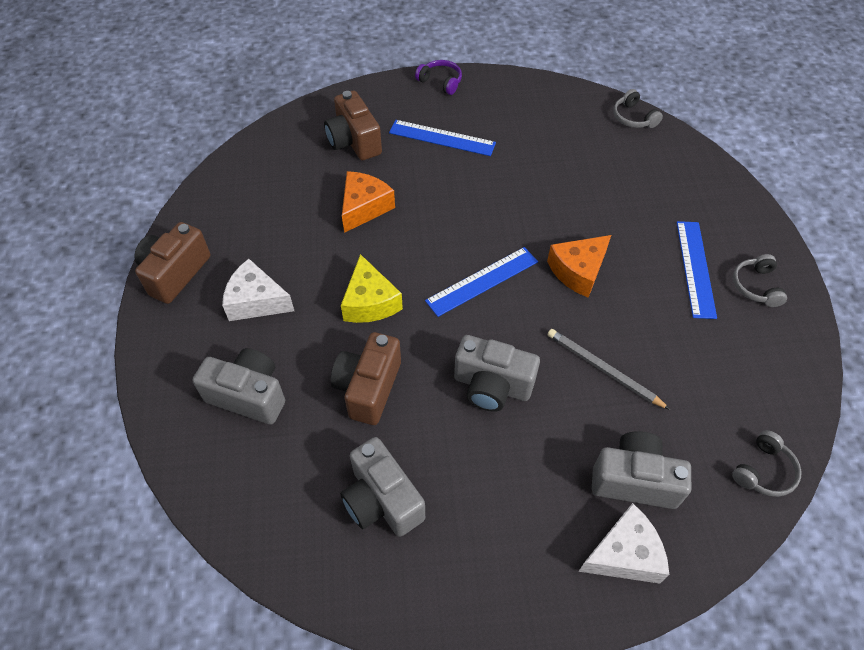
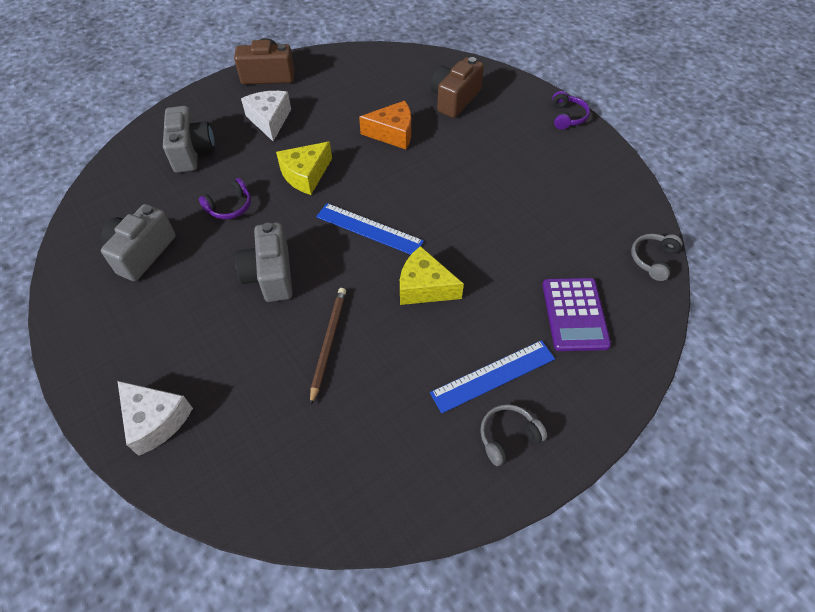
camera: 60 degrees right, 0 degrees up
(368, 388) = (230, 206): brown camera -> purple headphones
(442, 138) = (503, 144): blue ruler -> none
(578, 271) = (424, 287): orange cheese -> yellow cheese
(603, 369) = (328, 343): grey pencil -> brown pencil
(634, 480) = (228, 404): grey camera -> none
(661, 189) = (574, 314): none -> purple calculator
(764, 471) = (285, 508): grey headphones -> none

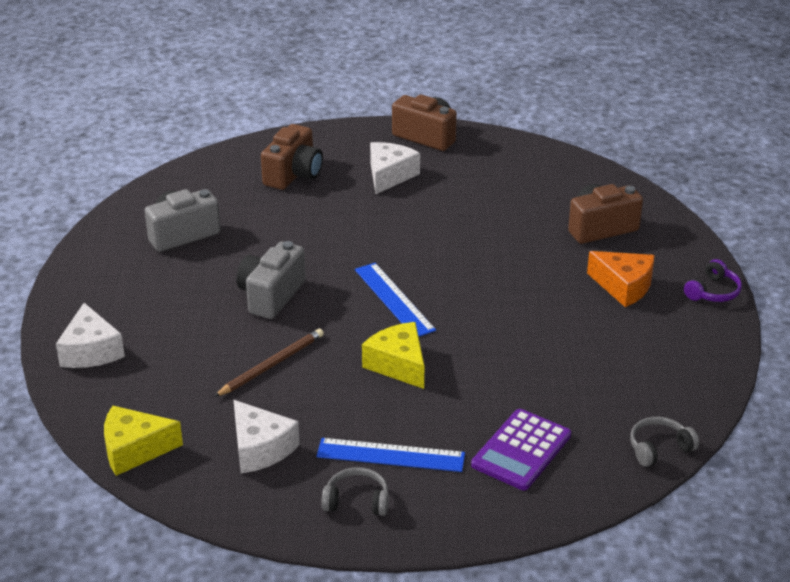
camera: 35 degrees right, 20 degrees down
(192, 152) = (293, 174): grey camera -> brown camera
(230, 206) = (286, 230): purple headphones -> none
(305, 175) = (378, 233): yellow cheese -> yellow cheese (134, 449)
(390, 433) = (260, 448): none -> white cheese
(392, 133) = (500, 232): orange cheese -> orange cheese (623, 286)

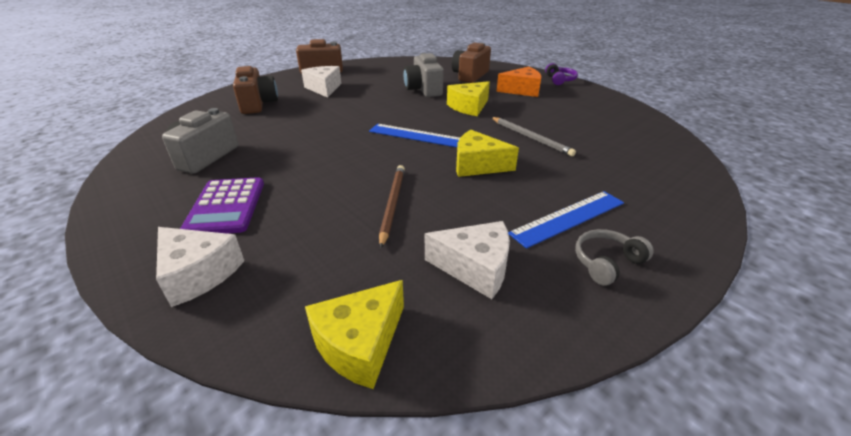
camera: 40 degrees left, 0 degrees up
(271, 296) = (329, 165): grey camera -> grey camera (423, 90)
(506, 360) = (530, 138): none -> grey pencil
(511, 283) = (469, 107): none -> yellow cheese
(521, 450) = (625, 175): purple calculator -> purple calculator (226, 206)
(659, 448) = (673, 141): grey headphones -> none

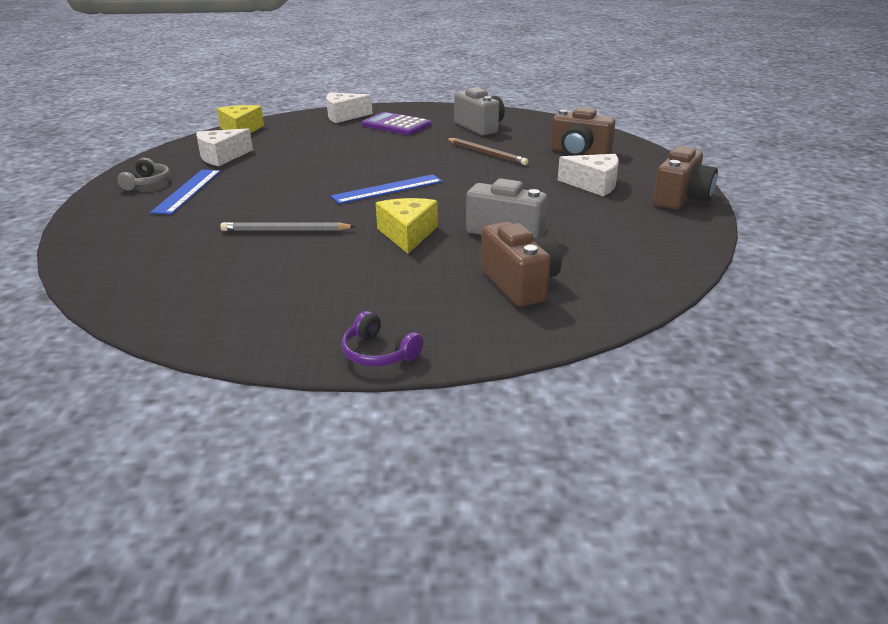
camera: 130 degrees right, 5 degrees down
(392, 204) = (312, 156): brown pencil -> brown pencil (486, 153)
(478, 165) = (296, 192): yellow cheese -> none
(522, 90) = (397, 292): orange cheese -> none

